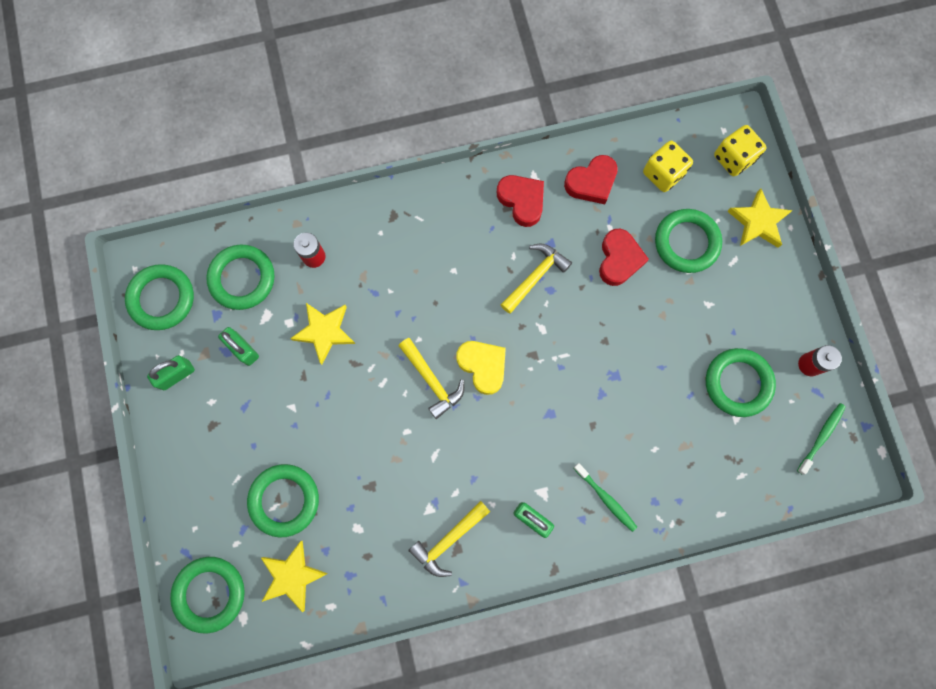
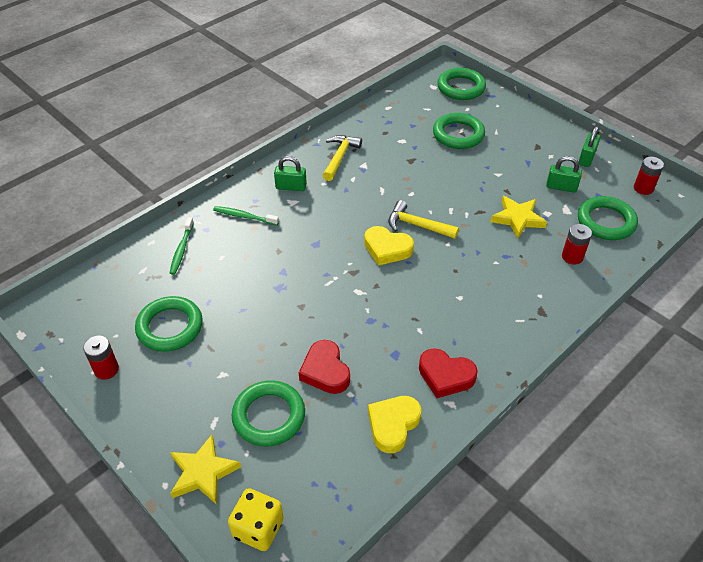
camera: 150 degrees right, 30 degrees down
(162, 298) = (643, 188): green ring -> red battery
(292, 576) = (422, 109): yellow star -> none
(535, 276) = (390, 324): yellow hammer -> none
(591, 182) = (393, 425): red heart -> yellow heart
(663, 174) = (327, 471): yellow dice -> none
(821, 437) = (80, 321): green toothbrush -> green toothbrush (181, 249)

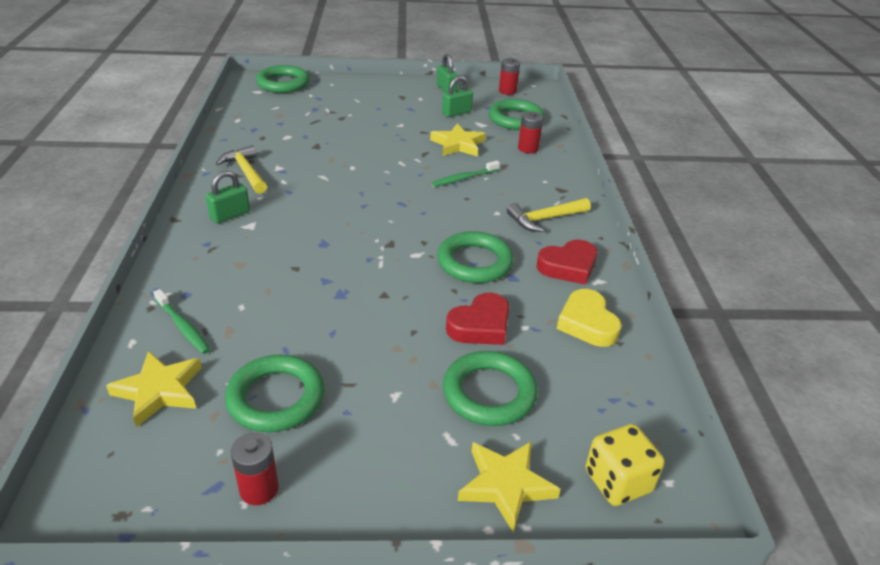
camera: 50 degrees left, 10 degrees down
(131, 280) = (159, 390): none -> yellow star
(244, 216) = (215, 261): green toothbrush -> green toothbrush (464, 178)
(325, 371) = (480, 326): red heart -> red heart turned 60 degrees counterclockwise
(387, 249) = (392, 213): yellow heart -> none
(417, 225) = (391, 185): yellow hammer -> yellow hammer (545, 219)
(458, 134) = (329, 113): green ring -> green ring (474, 262)

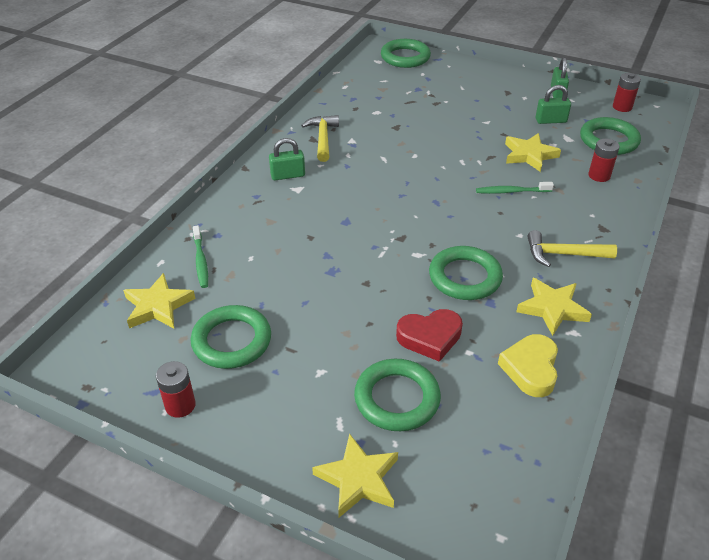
camera: 30 degrees right, 5 degrees up
(568, 266) = (552, 308): red heart -> yellow star
(618, 481) = (454, 517): yellow dice -> none

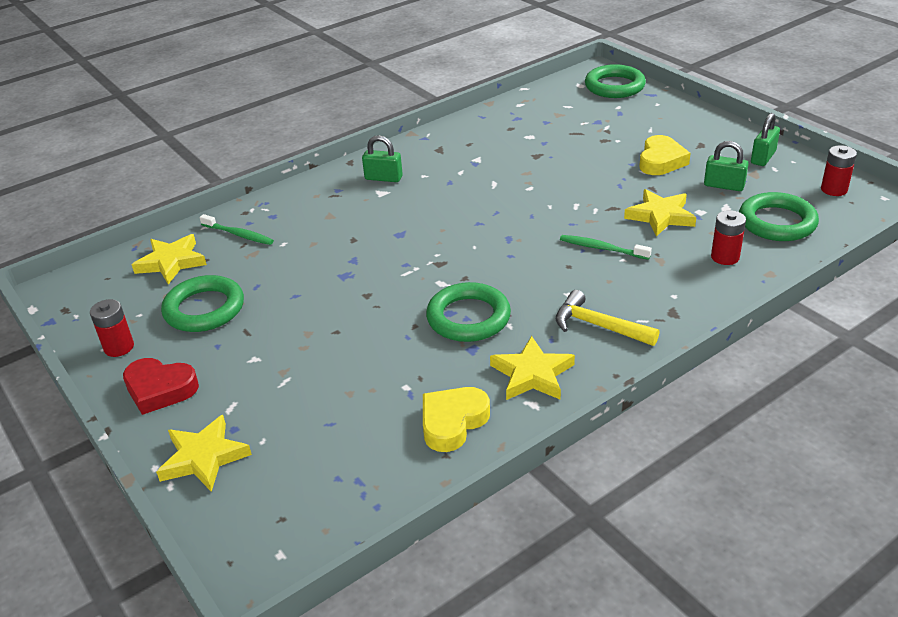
camera: 30 degrees right, 5 degrees down
(201, 261) = (238, 234): green toothbrush -> green toothbrush turned 75 degrees counterclockwise
(323, 138) = (449, 151): yellow hammer -> none
(397, 399) = (299, 404): green ring -> none
(430, 337) = (380, 361): red heart -> red heart (160, 389)
(491, 111) = (661, 161): none -> yellow heart

